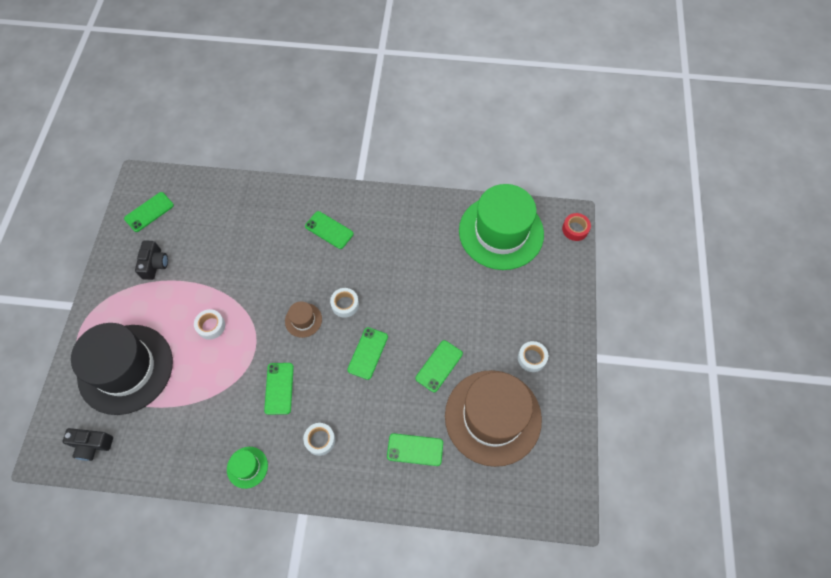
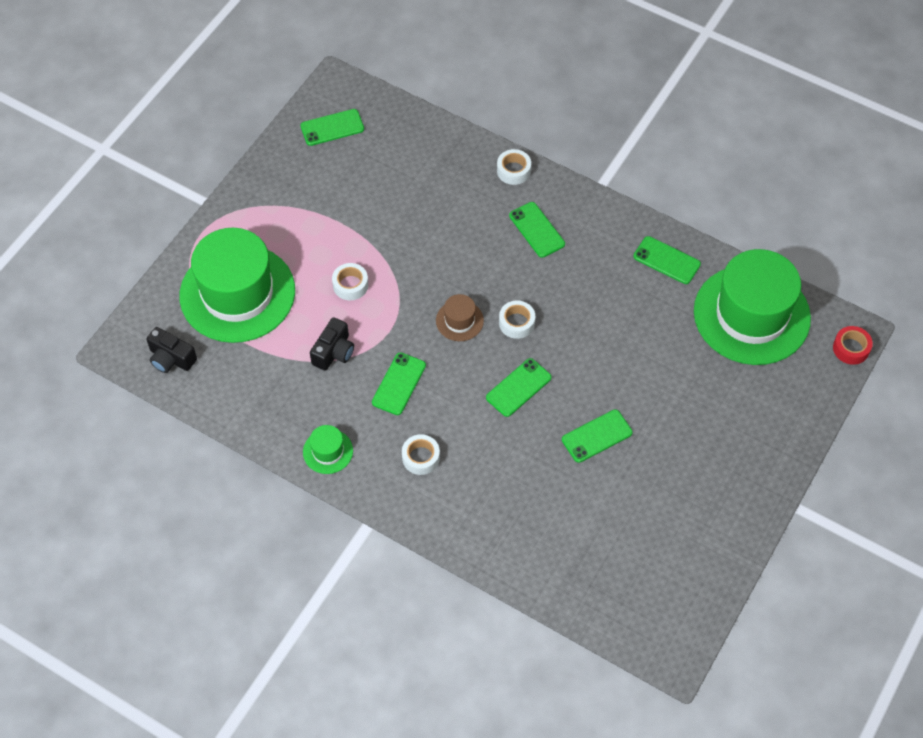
camera: 25 degrees right, 5 degrees down
(125, 369) = (237, 293): black hat -> green hat
(155, 264) = (315, 191): black camera -> black camera (334, 352)
(415, 449) = (524, 513): green phone -> green phone (666, 260)
(493, 417) = (633, 518): brown hat -> none
(531, 358) = (715, 474): white tape -> white tape (513, 171)

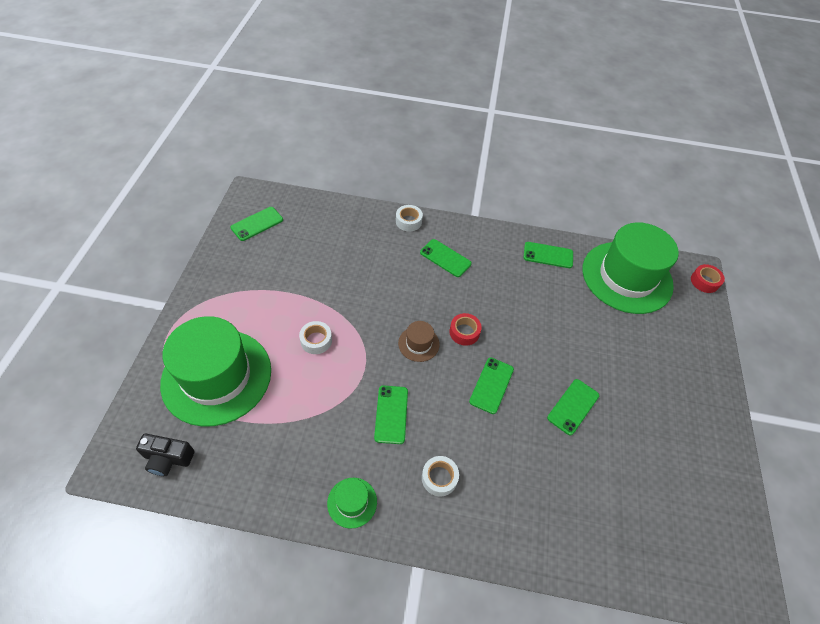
camera: 25 degrees left, 5 degrees down
(334, 352) = (323, 403): black camera -> none
(516, 323) = (464, 332): white tape -> red tape

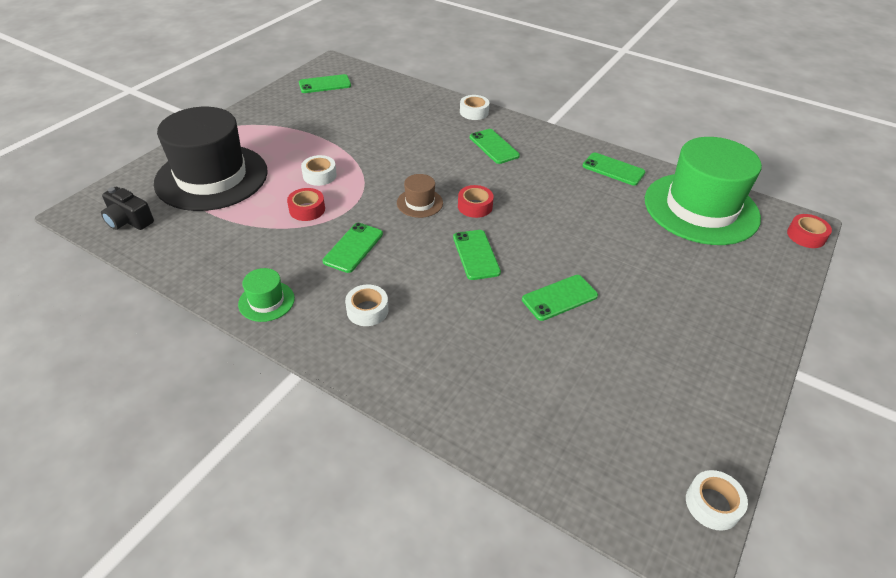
camera: 25 degrees right, 10 degrees down
(217, 376) = (212, 177): green hat -> black hat
(328, 385) = (307, 209): none -> red tape
(491, 385) = (476, 255): green phone -> green phone turned 60 degrees counterclockwise
(751, 553) = (712, 504): none -> white tape

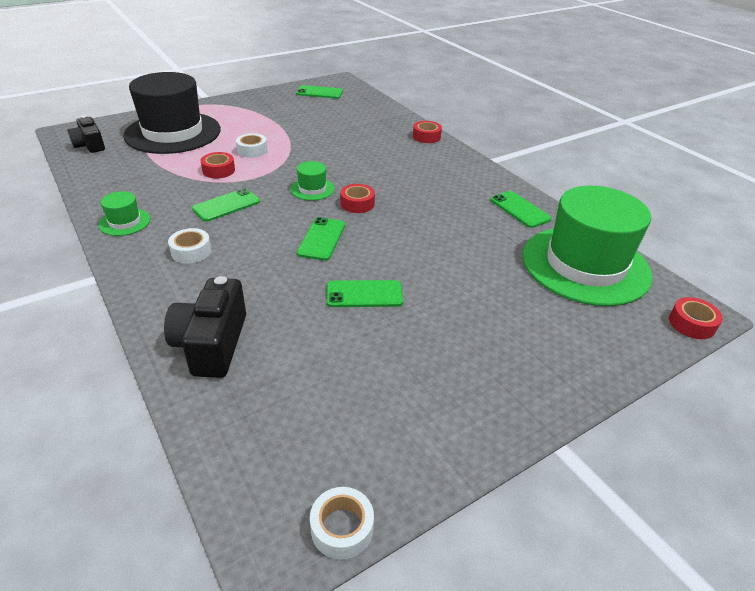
camera: 25 degrees right, 5 degrees down
(419, 203) = (312, 189): brown hat -> green hat
(474, 112) = (426, 137): white tape -> red tape
(476, 396) = (212, 344): none -> black camera
(494, 146) = (419, 165): green phone -> none

